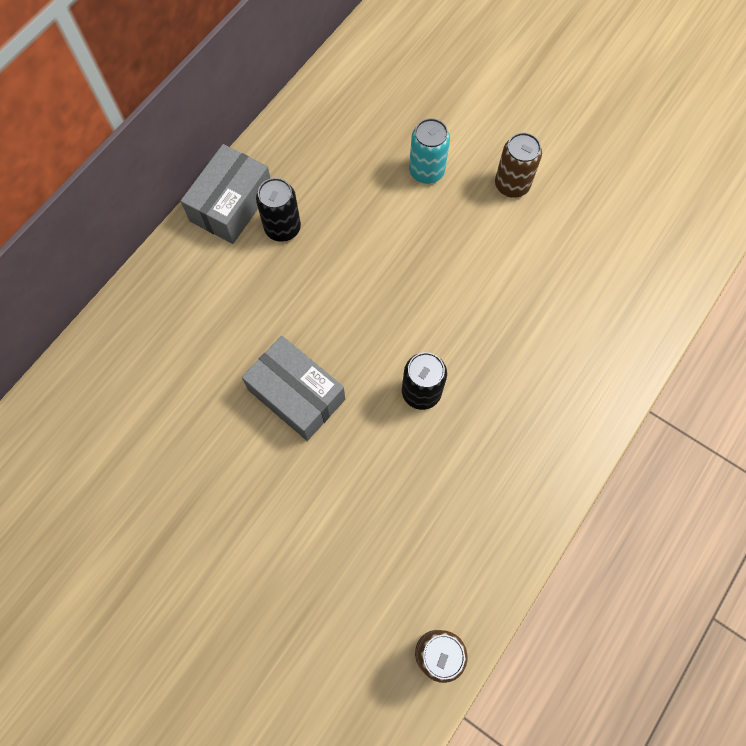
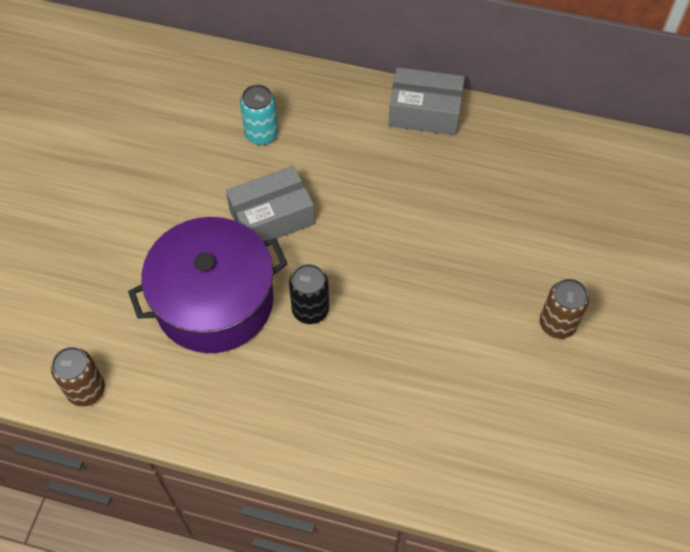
camera: 70 degrees right, 10 degrees down
(282, 228) = (420, 156): black can -> none
(296, 394) = (272, 217): grey box -> grey box turned 45 degrees clockwise
(376, 485) = (214, 301): none -> purple pot
(426, 171) = (534, 247): turquoise can -> turquoise can (261, 134)

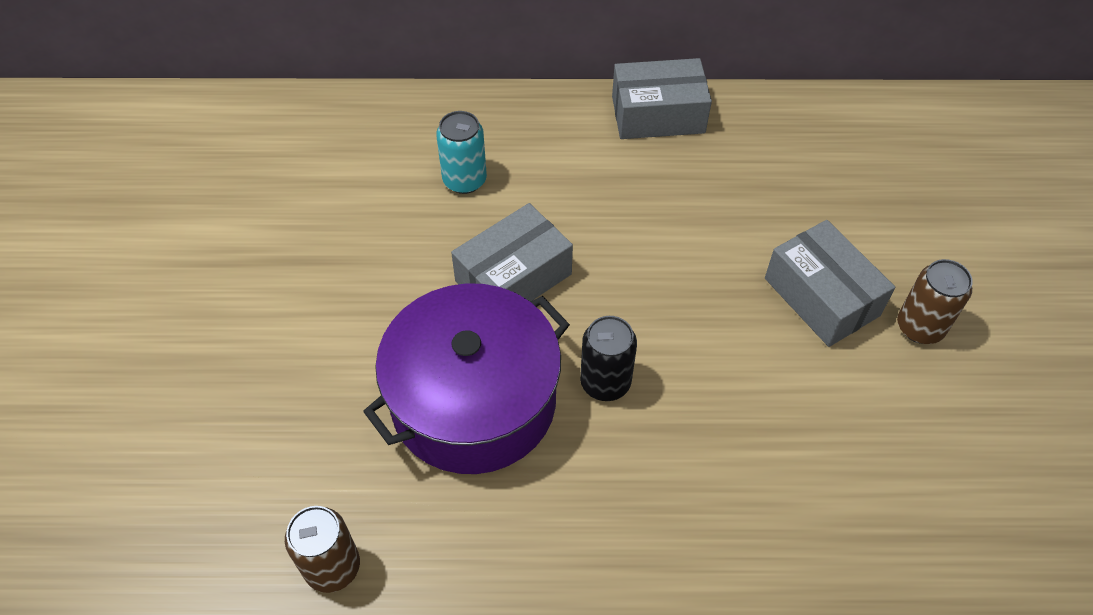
camera: 15 degrees left, 5 degrees down
(492, 284) = (821, 297): none -> grey box

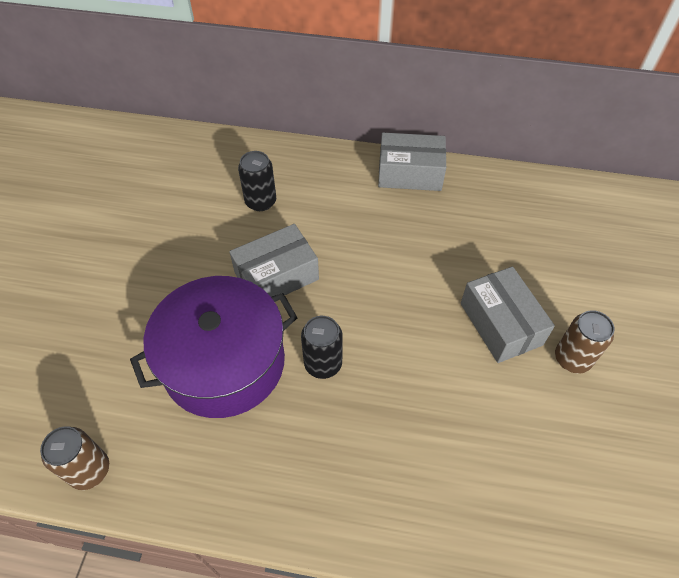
camera: 10 degrees right, 0 degrees up
(464, 180) = (260, 201): turquoise can -> black can

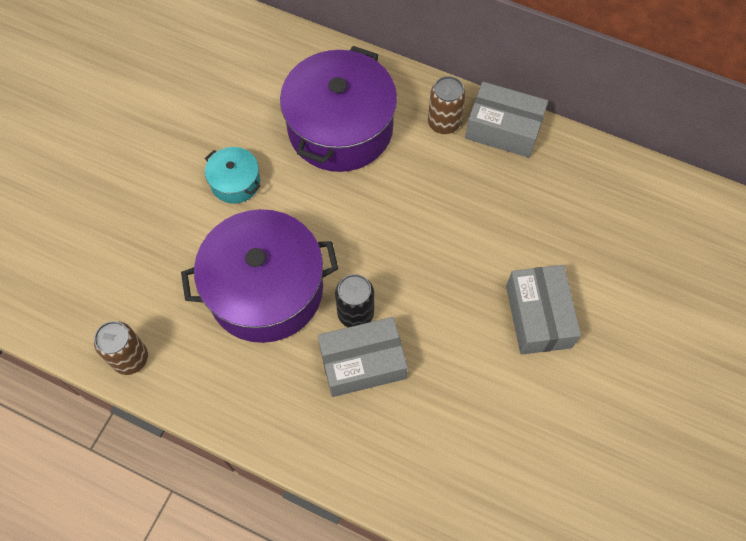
camera: 15 degrees right, 10 degrees up
(169, 269) = (235, 182): none -> turquoise pot
(260, 201) = (340, 128): black can -> purple pot
(276, 276) = (335, 214): grey box -> grey box (362, 363)
(572, 359) = (595, 368): brown can -> brown can (443, 123)

